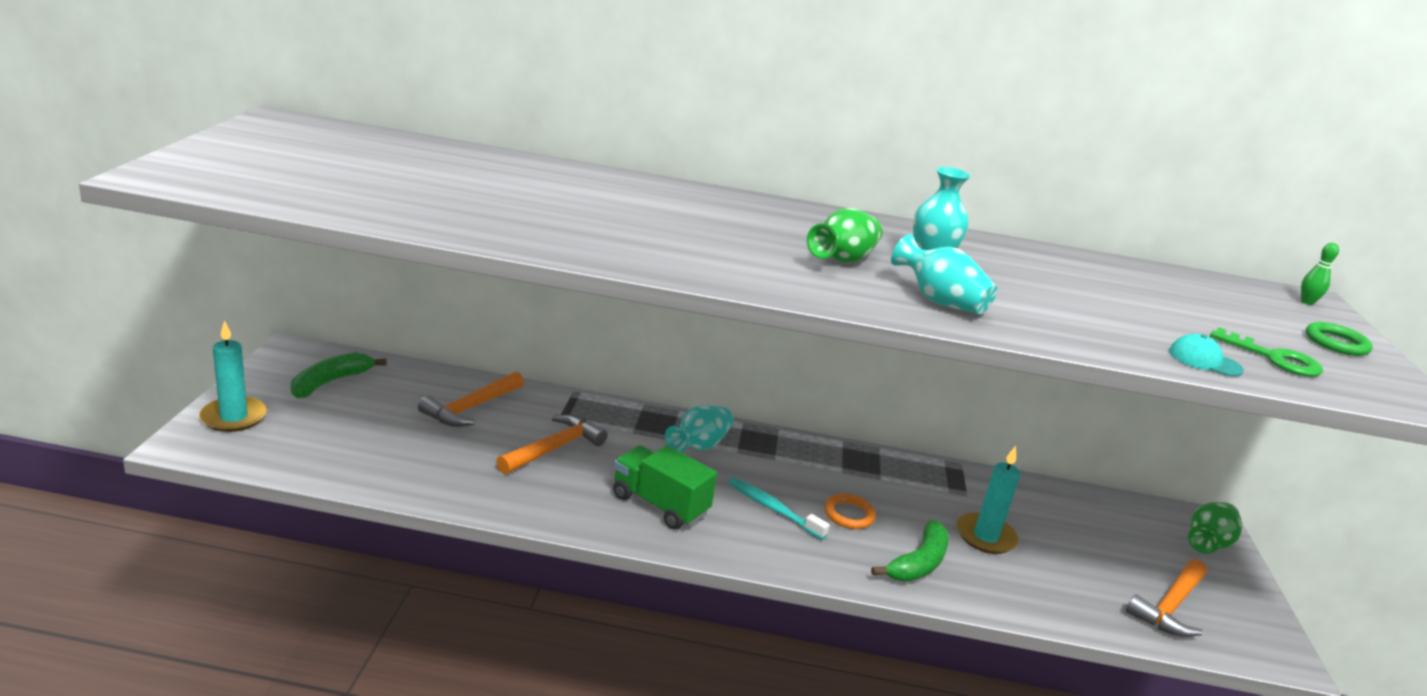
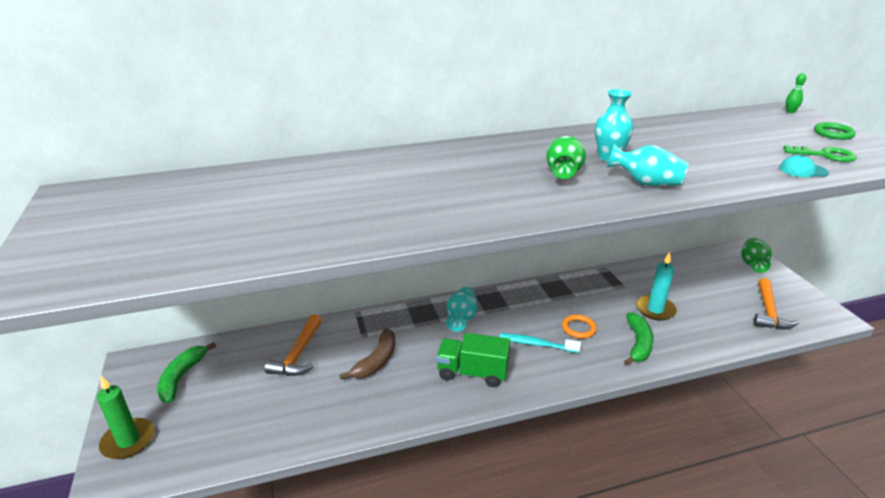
camera: 20 degrees left, 5 degrees up
(233, 417) = (128, 441): turquoise candle -> green candle
(554, 448) = (376, 361): orange hammer -> brown banana

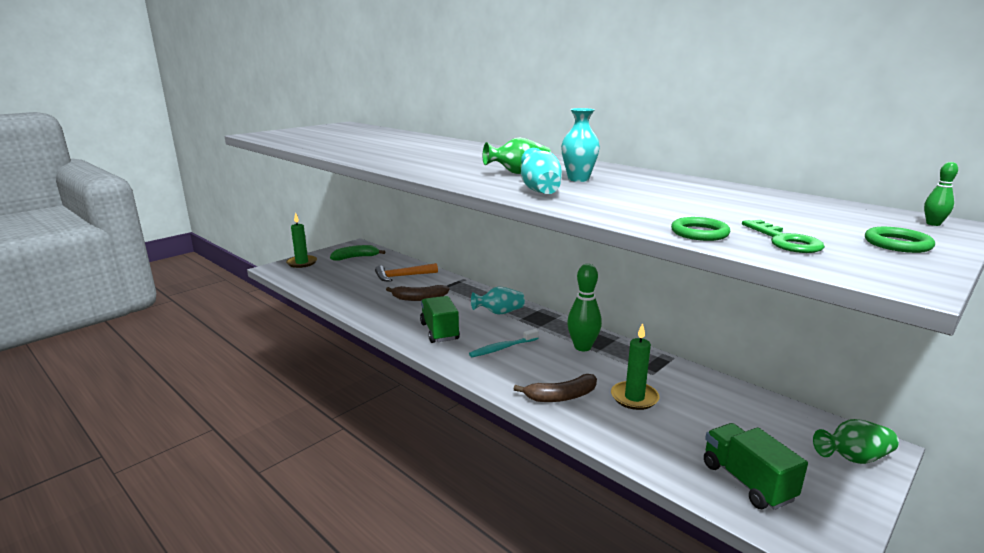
camera: 60 degrees right, 10 degrees down
(536, 344) = (502, 348): turquoise toothbrush -> turquoise toothbrush turned 105 degrees counterclockwise
(563, 300) = (582, 347): none -> green bowling pin
(578, 328) = (548, 362): orange ring -> none
(638, 344) = (561, 396): green banana -> brown banana
(655, 310) = (634, 398): turquoise candle -> green candle
(768, 312) = (747, 481): orange hammer -> green truck
(803, 170) = (699, 233): turquoise cap -> green ring

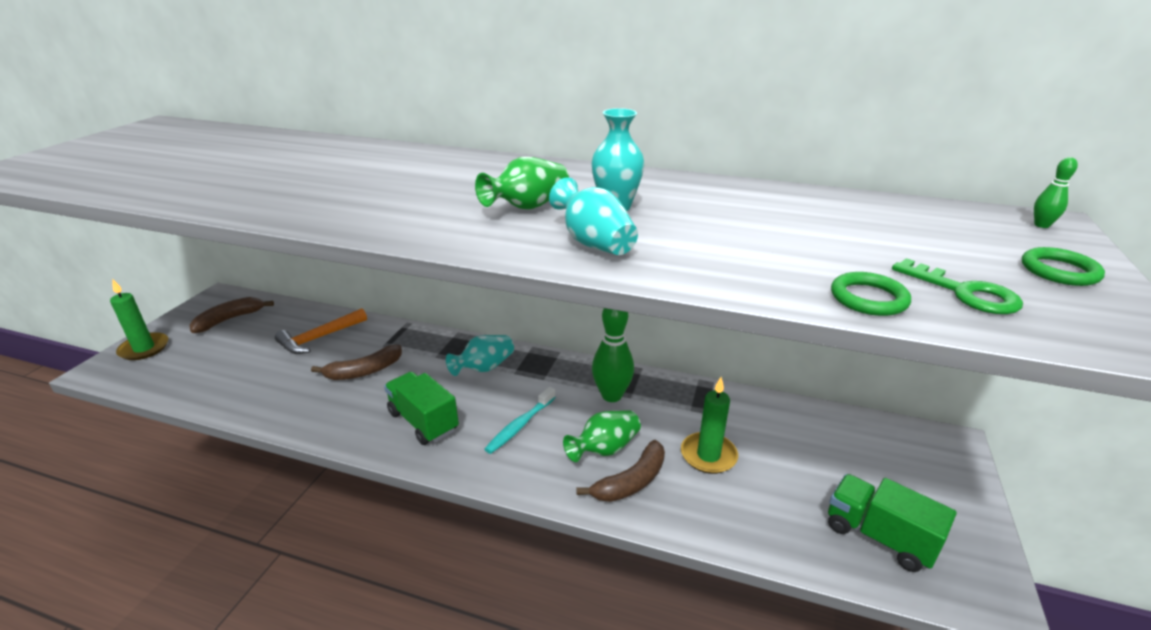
camera: 25 degrees left, 10 degrees up
(356, 257) = (229, 319): green banana -> brown banana
(853, 458) = (942, 466): green vase -> green vase (604, 449)

